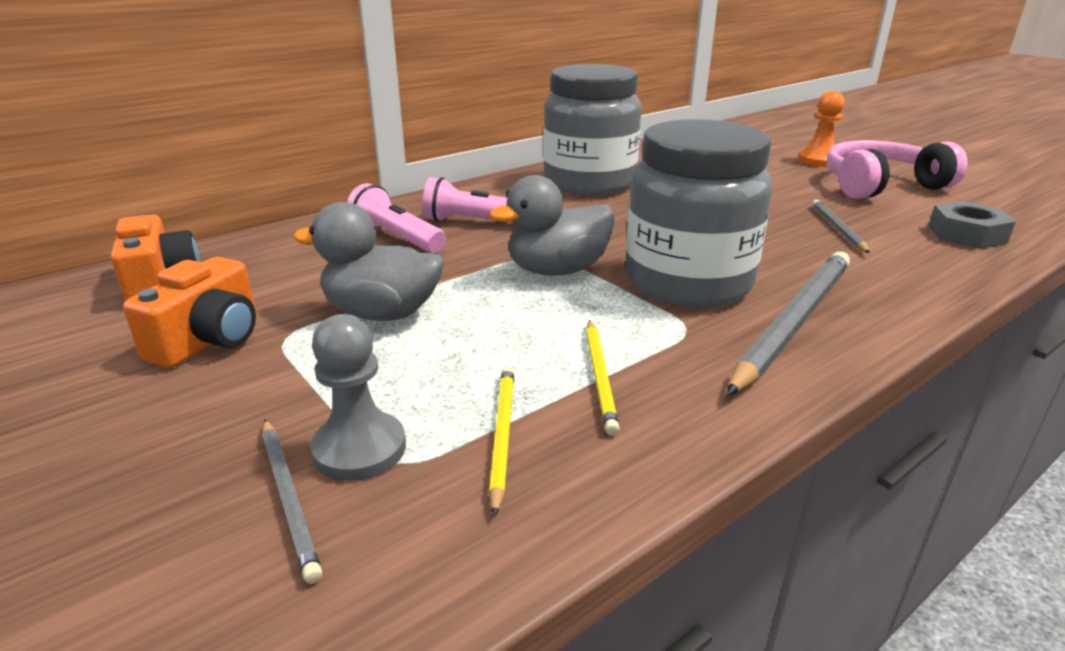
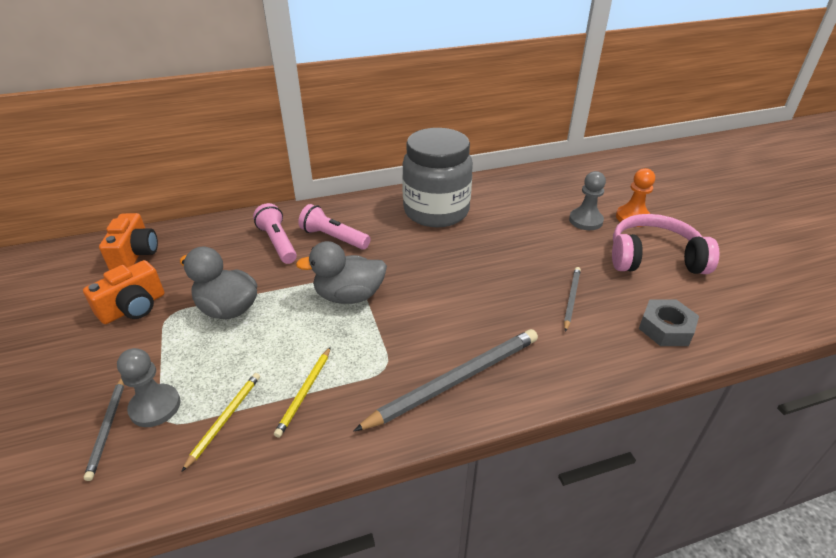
camera: 20 degrees right, 10 degrees up
(688, 283) = (419, 328): grey jar -> none
(773, 169) = (585, 220): none -> grey pawn

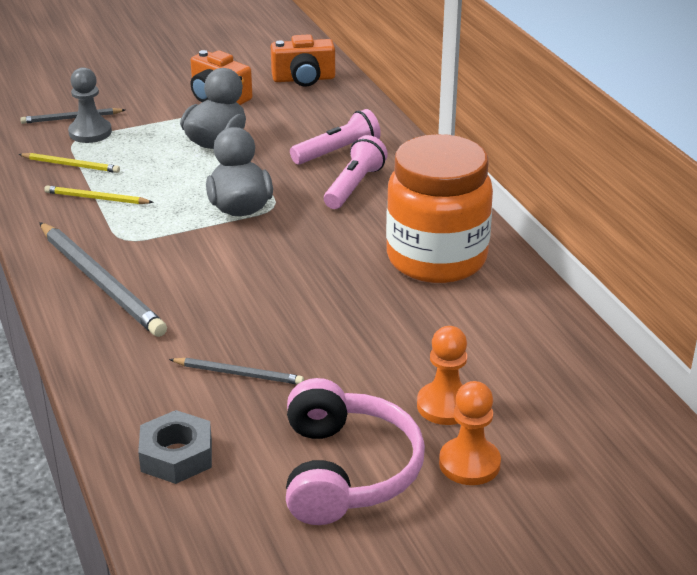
camera: 85 degrees right, 5 degrees down
(436, 211) = (436, 259): grey jar -> orange jar
(585, 220) = (445, 405): grey pawn -> orange pawn

